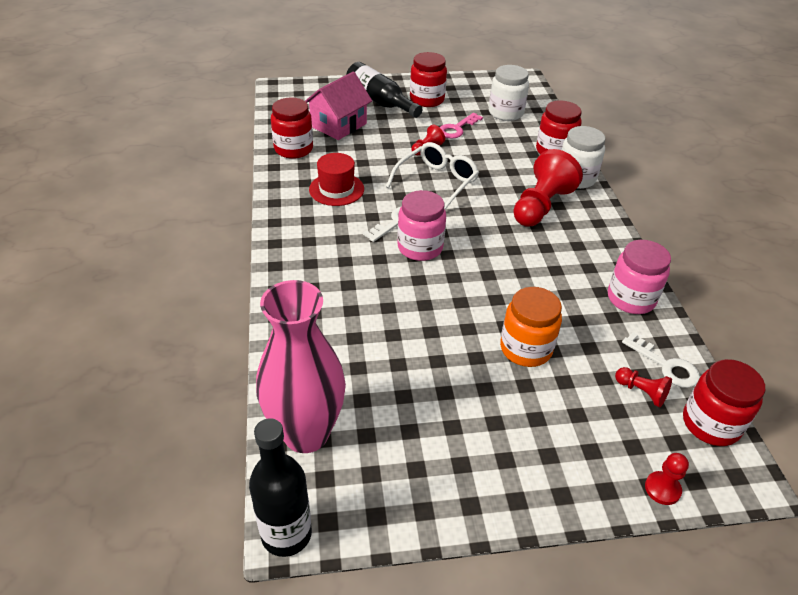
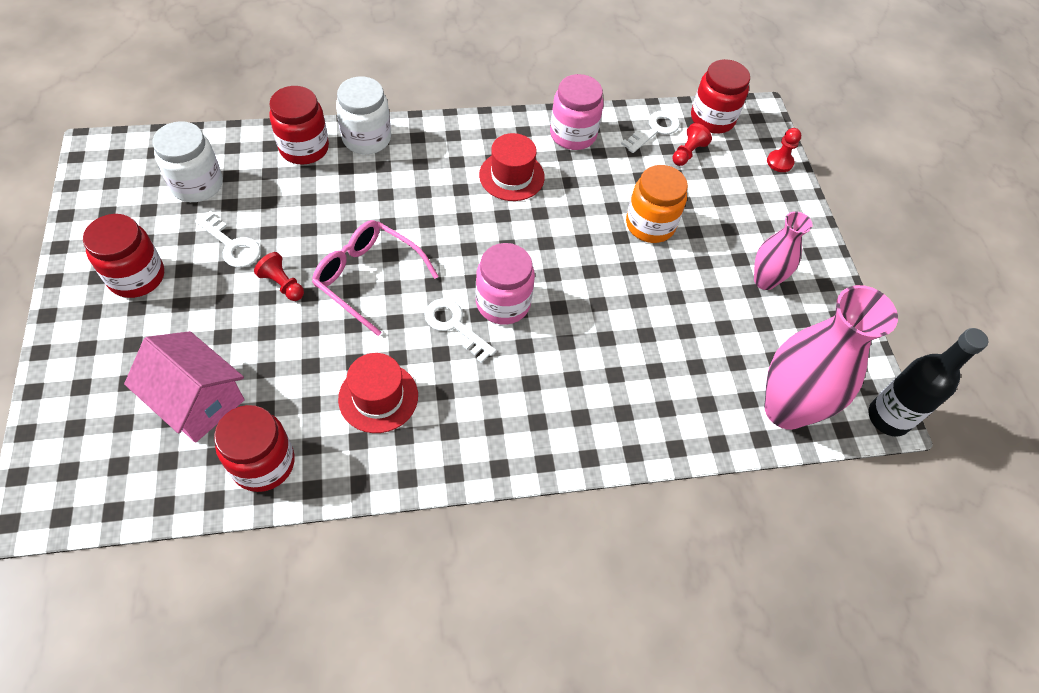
camera: 95 degrees left, 15 degrees up
(380, 101) = (128, 341): black bottle -> none
(437, 182) = (368, 278): white glasses -> pink glasses
(457, 128) = (232, 245): pink key -> white key
(467, 441) = (764, 280): none -> pink vase
(541, 206) = (422, 179): red pawn -> none
(561, 256) = (511, 176): none -> red hat

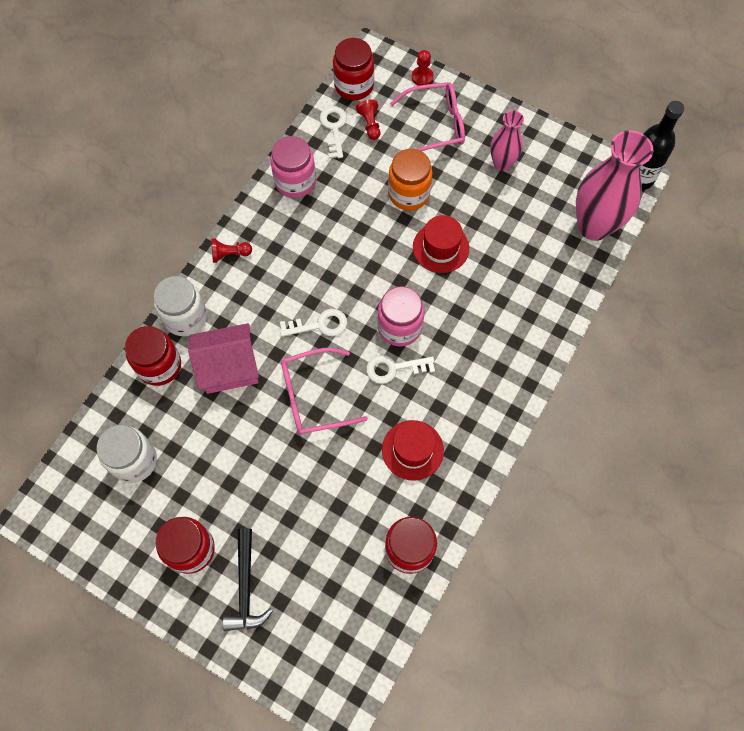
camera: 45 degrees left, 10 degrees up
(125, 343) = (245, 587): none -> black hammer
(197, 400) = (330, 564): pink house -> pink house (229, 367)
(232, 245) = (213, 468): white key -> white key (319, 325)
(282, 284) = (275, 455): red pawn -> red pawn (230, 254)
(511, 176) = (299, 247): red hat -> red hat (440, 248)
(743, 202) = (435, 125): none -> pink glasses

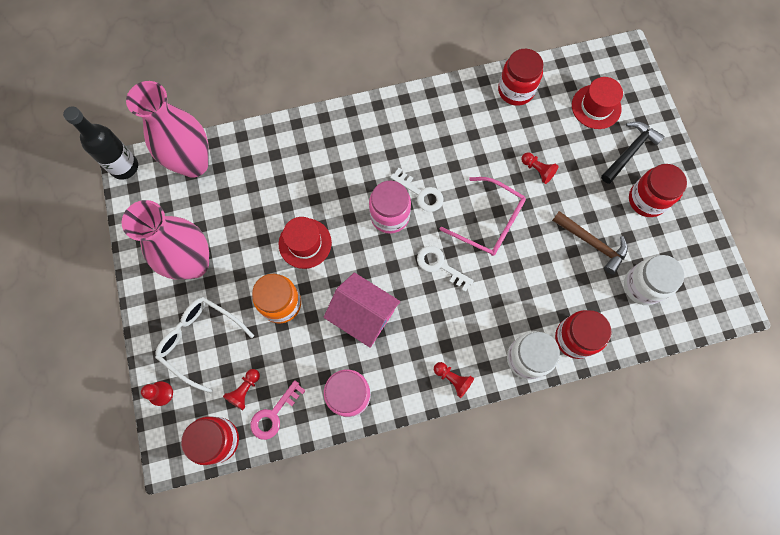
camera: 135 degrees left, 5 degrees up
(209, 459) = (592, 243): none -> brown hammer
(229, 367) = (527, 292): pink house -> pink house (363, 315)
(315, 484) = (537, 170): none -> red pawn
(334, 128) = (274, 414): white key -> pink key
(412, 450) = (460, 137): red hat -> red hat (596, 107)
(435, 125) = (200, 340): pink glasses -> white glasses
(502, 163) = (193, 263): pink vase -> pink vase, size x1.80

